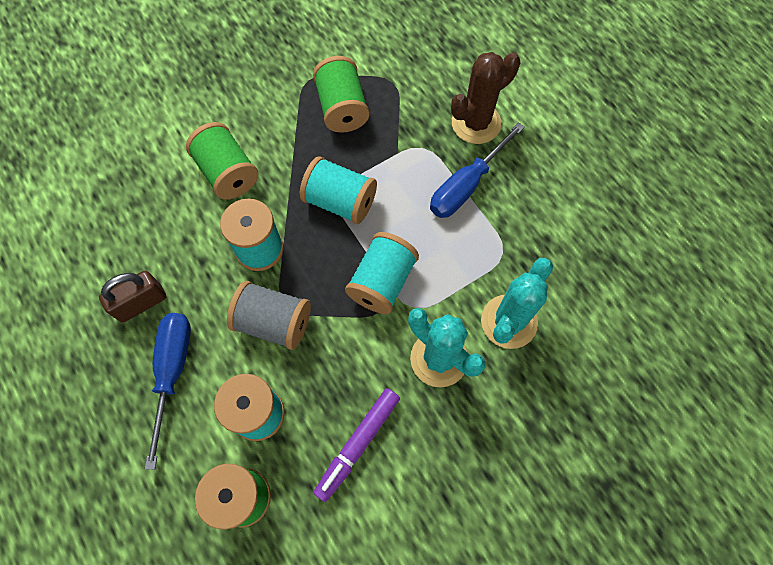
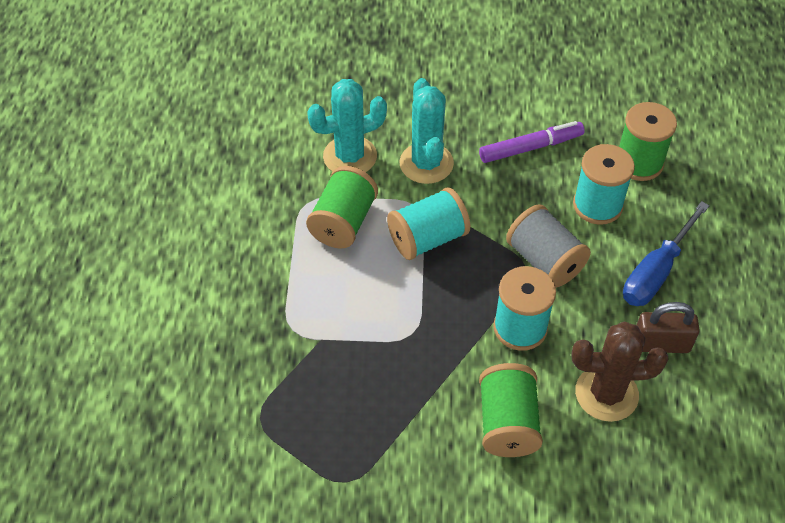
camera: 145 degrees left, 15 degrees down
(340, 201) = (413, 326): turquoise spool -> none
(342, 108) = (337, 421): green spool -> green spool (343, 222)
(466, 185) = (285, 271): blue screwdriver -> none
(476, 123) = (219, 321): brown cactus -> brown cactus (606, 394)

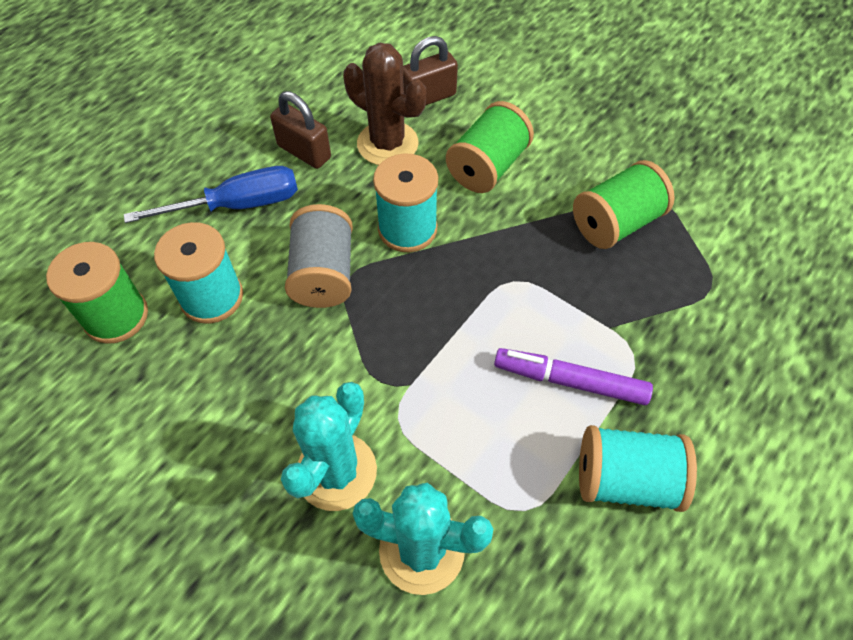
camera: 145 degrees left, 5 degrees up
(343, 222) = (497, 451): green spool -> green spool (615, 223)
(428, 238) = (417, 369): turquoise spool -> turquoise spool (625, 479)
(531, 148) = (200, 411): purple marker -> purple marker (570, 381)
(621, 468) = (428, 97): none -> brown padlock

